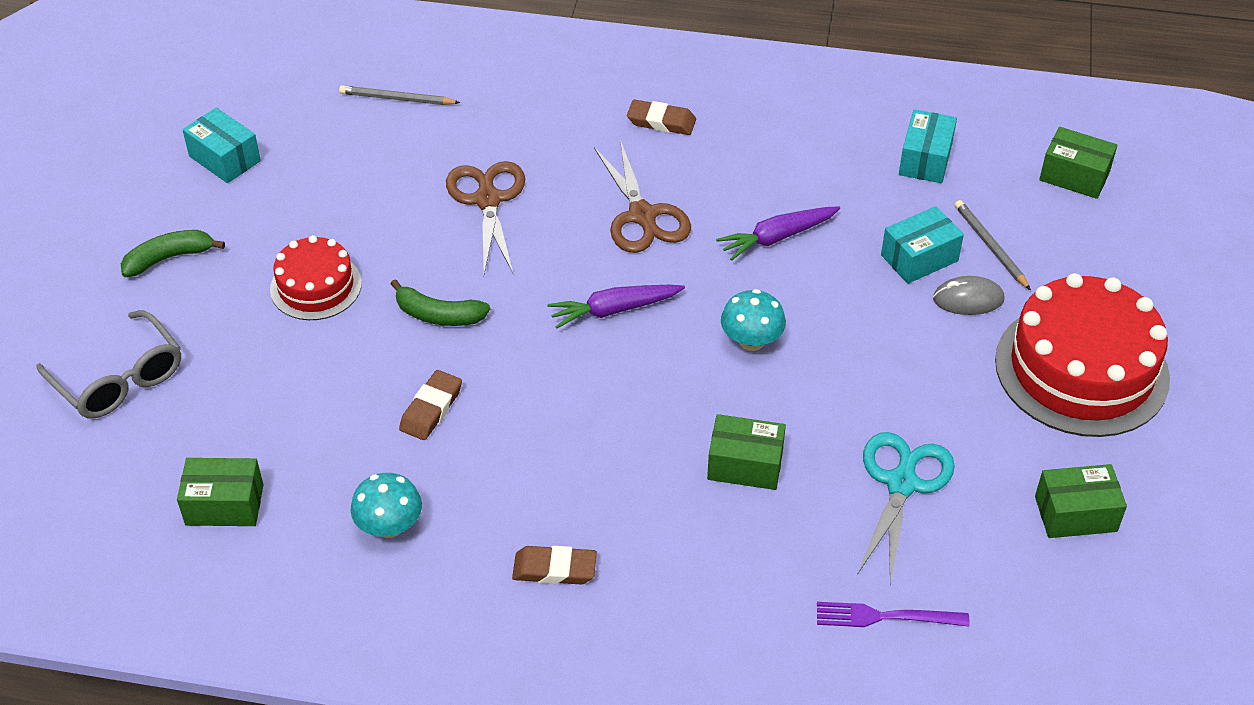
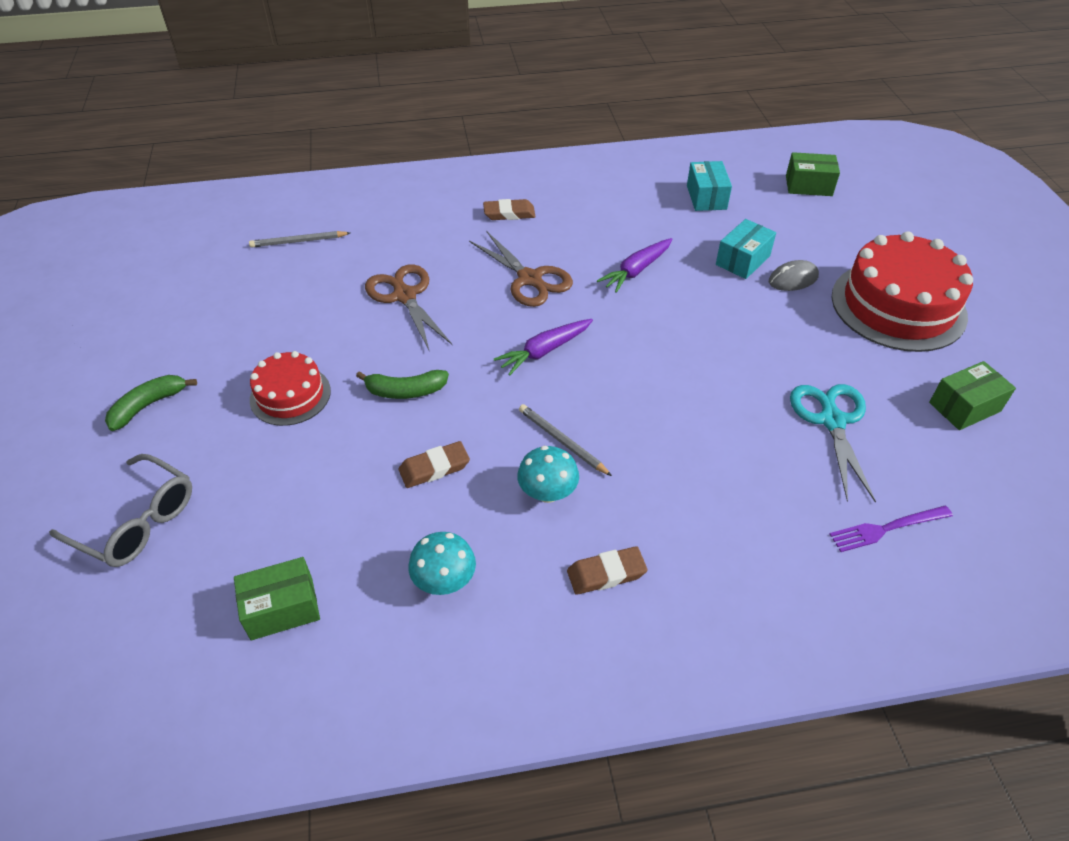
camera: 20 degrees left, 0 degrees up
(225, 158) = (170, 316): turquoise box -> none
(431, 409) = (434, 468): brown eraser -> brown eraser turned 60 degrees clockwise
(745, 465) = (709, 440): green box -> none
(751, 341) = (660, 346): turquoise mushroom -> turquoise mushroom (547, 492)
(990, 246) = (784, 241): grey pencil -> grey pencil (562, 441)

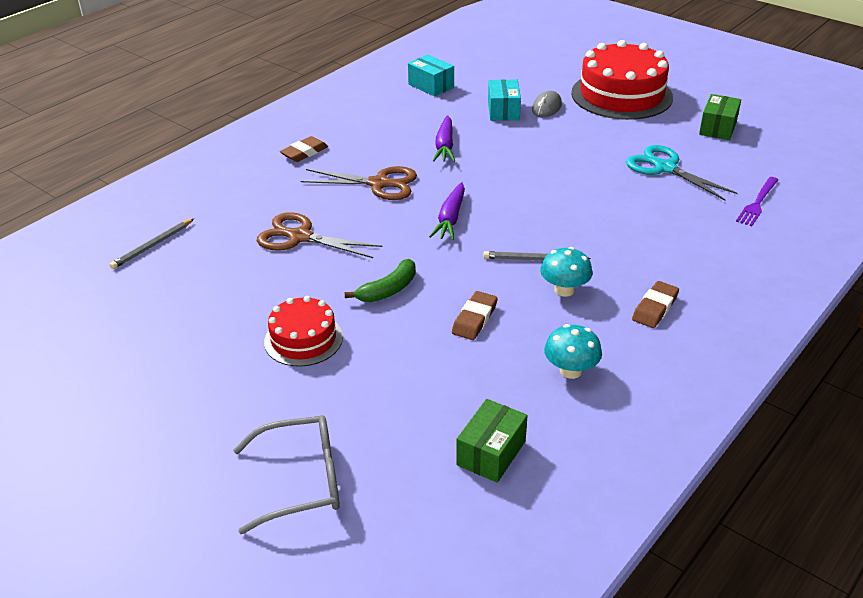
camera: 40 degrees left, 10 degrees down
(148, 405) = (190, 412): green banana -> none
(808, 186) = (486, 53): green box -> none

